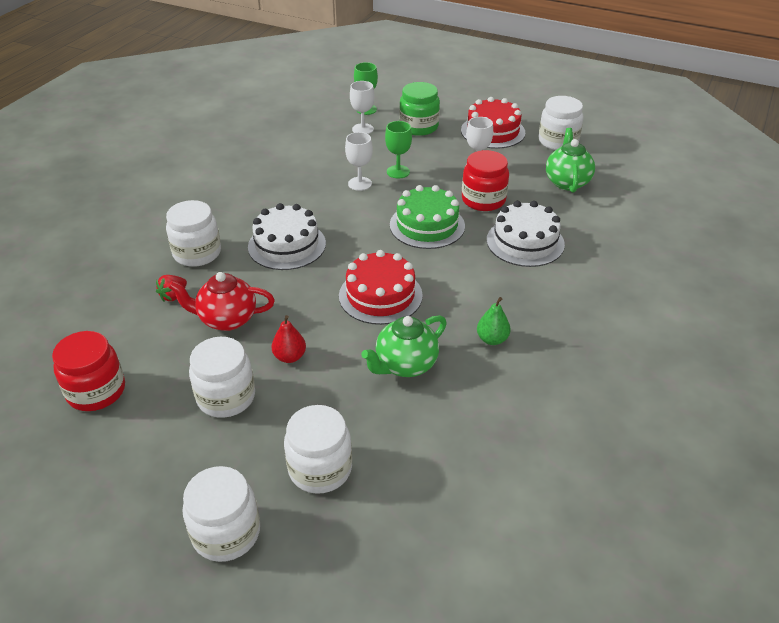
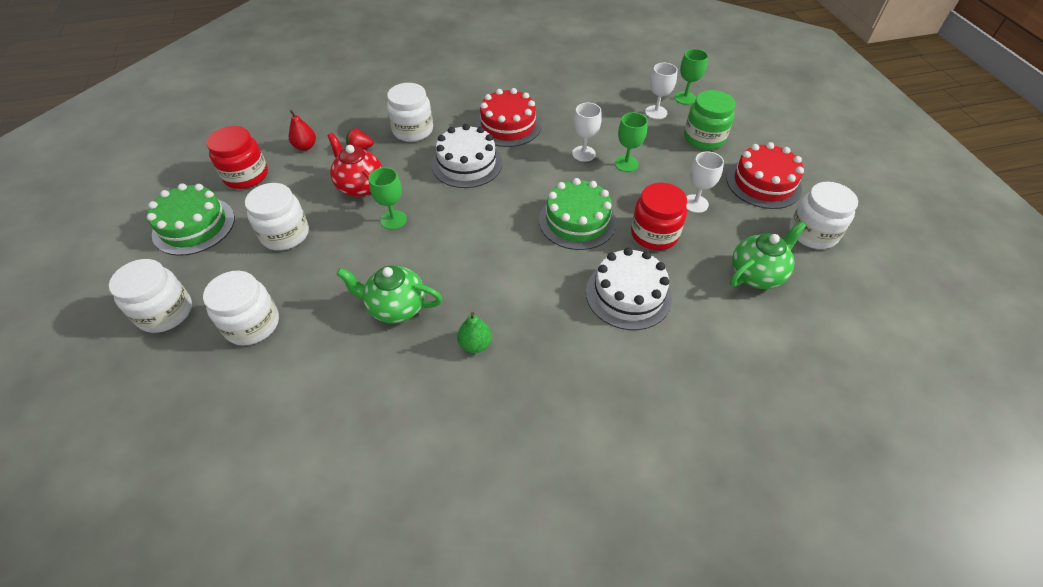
camera: 50 degrees right, 10 degrees up
(120, 463) = (194, 226): none -> green cake
(290, 357) = (350, 240): red pear -> red pear (305, 146)
(299, 319) = (393, 220): none -> green goblet
(380, 295) = (462, 246): red cake -> red cake (508, 125)

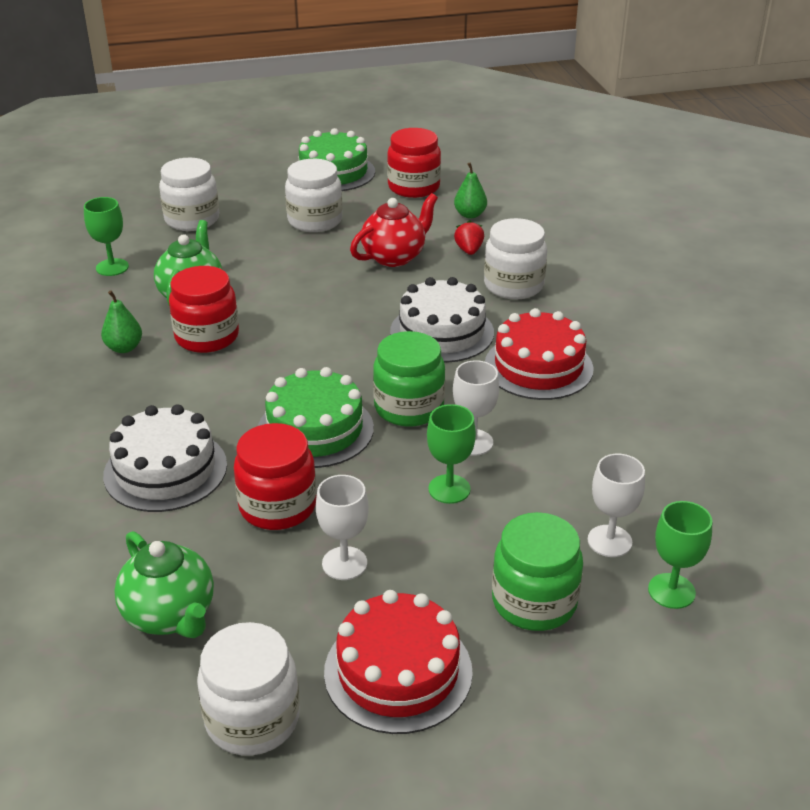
camera: 90 degrees right, 15 degrees down
(165, 312) = (219, 178): white jar -> none
(305, 146) = (470, 215): red pear -> green pear
(393, 220) = (331, 284): green goblet -> green goblet (112, 267)
(462, 289) = (207, 337): none -> red jar
(551, 179) = (409, 407): none -> green jar

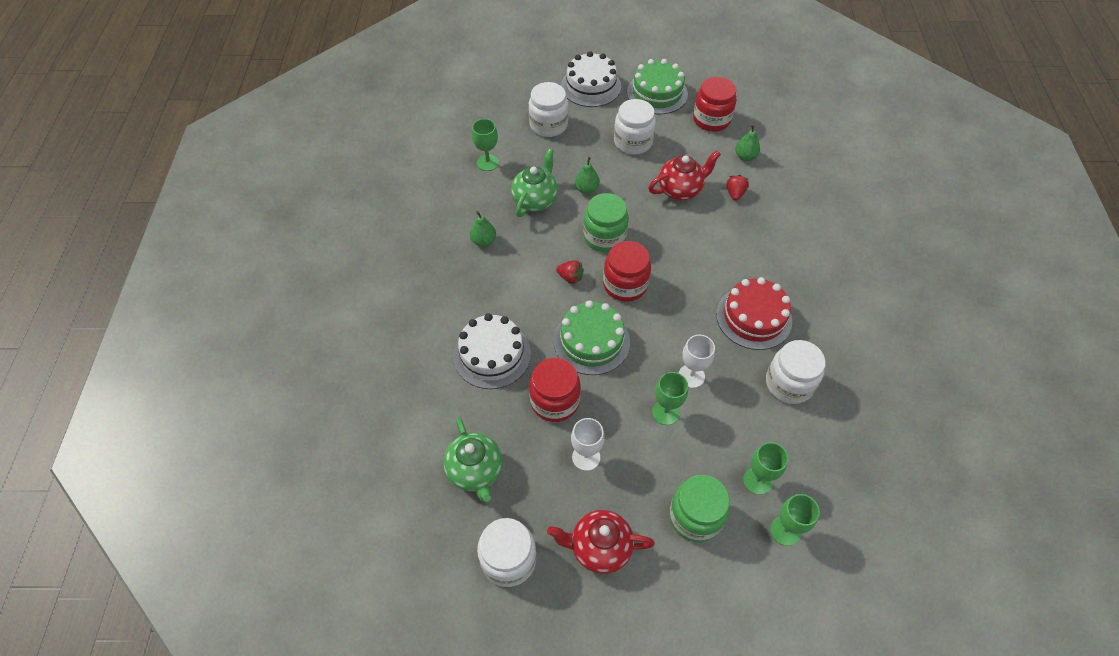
camera: 15 degrees right, 20 degrees up
(207, 337) = (538, 242): red jar -> red jar (625, 285)
(263, 274) = (586, 189): none -> green pear
(264, 366) = (570, 277): none -> red strawberry
(398, 671) = (599, 548): red cake -> red teapot
(409, 407) = (656, 335): green jar -> green jar (604, 237)
(442, 332) = (695, 270): white cake -> white cake (591, 86)
(513, 285) = (757, 235): white jar -> white jar (789, 383)
(609, 541) = (757, 481): white goblet -> green goblet

